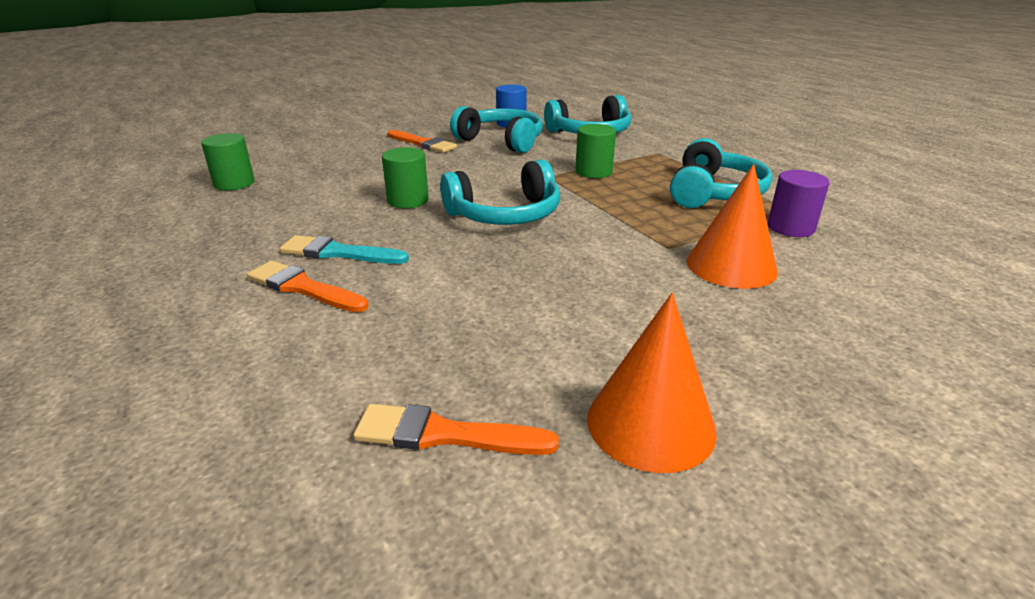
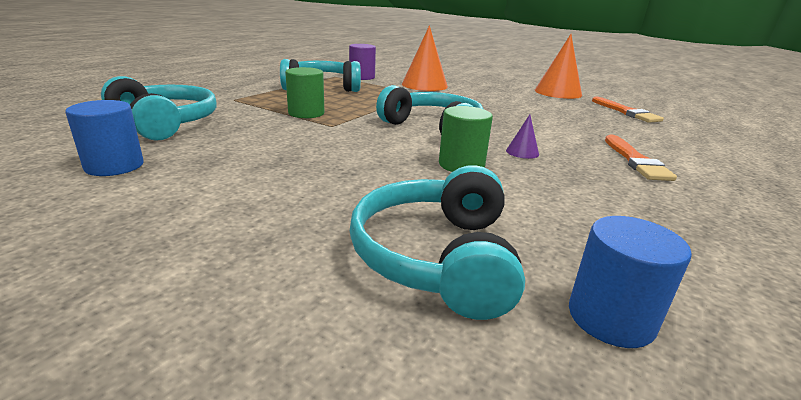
camera: 120 degrees left, 5 degrees down
(234, 183) = (610, 318): green cylinder -> blue cylinder
(338, 253) = (584, 164): turquoise brush -> none
(400, 234) = (522, 152): none -> purple cone
(423, 143) = (255, 207): orange brush -> none
(501, 141) = (218, 158): turquoise headphones -> turquoise headphones (437, 257)

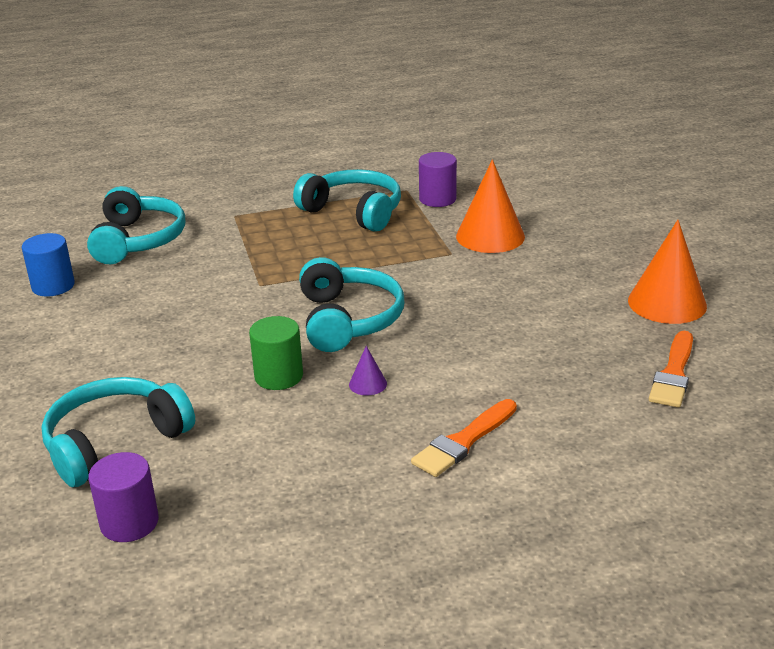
camera: 45 degrees right, 5 degrees up
(306, 113) = (265, 258): green cylinder -> none
(610, 318) = (129, 523): blue cylinder -> purple cylinder

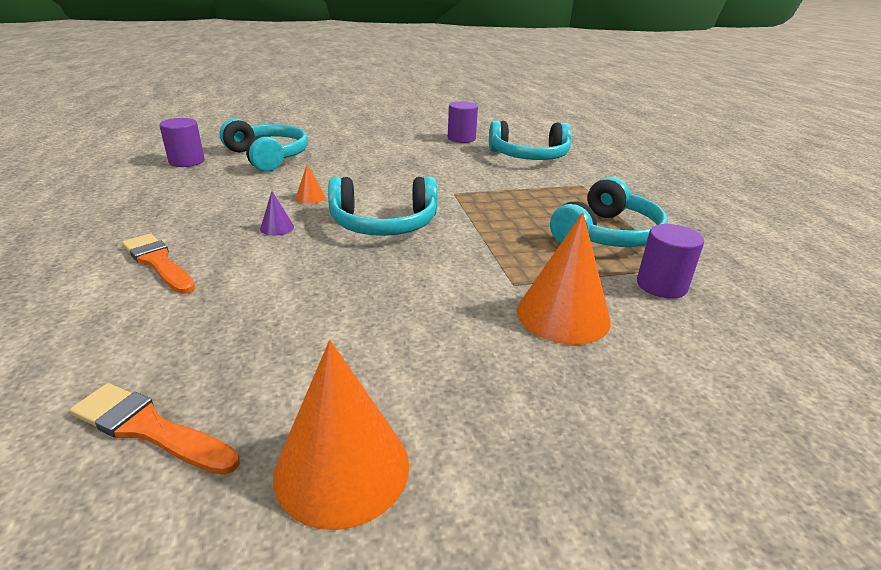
camera: 90 degrees right, 0 degrees up
(53, 286) = (461, 138): blue cylinder -> purple cylinder
(279, 376) = (310, 197): green cylinder -> orange cone

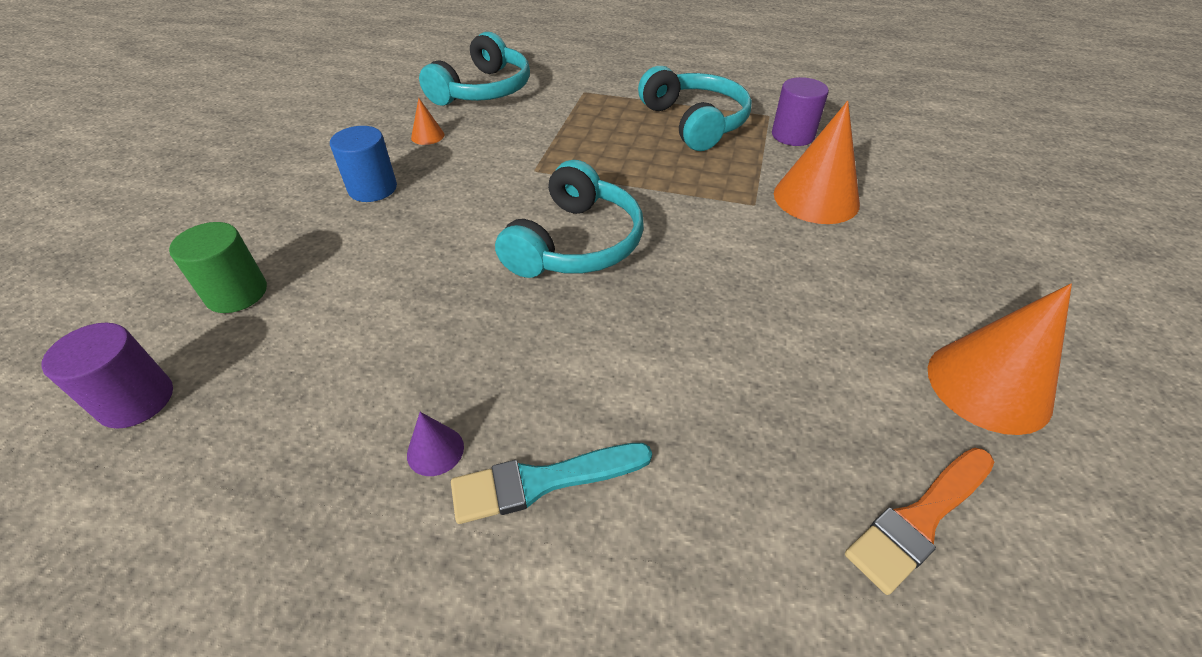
camera: 60 degrees left, 15 degrees up
(158, 262) = (542, 482): orange brush -> turquoise brush
(267, 157) = (237, 293): turquoise headphones -> green cylinder
(277, 228) = (518, 336): purple cone -> purple cone (435, 450)
(310, 197) = (445, 283): orange cone -> orange cone (427, 136)
(381, 158) = (373, 189): none -> blue cylinder
(461, 138) = (377, 110): purple cylinder -> none

